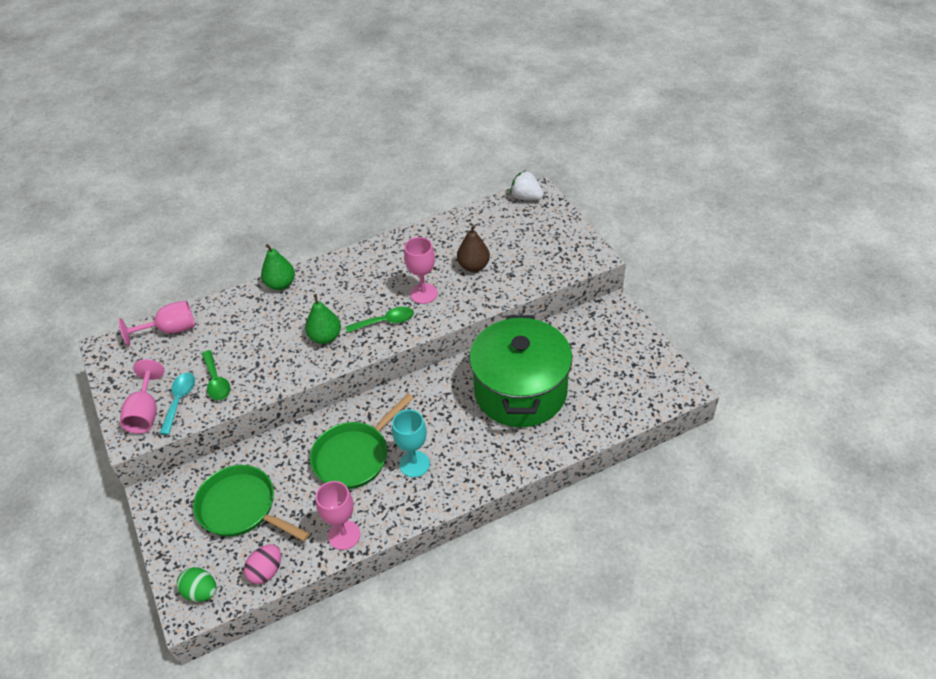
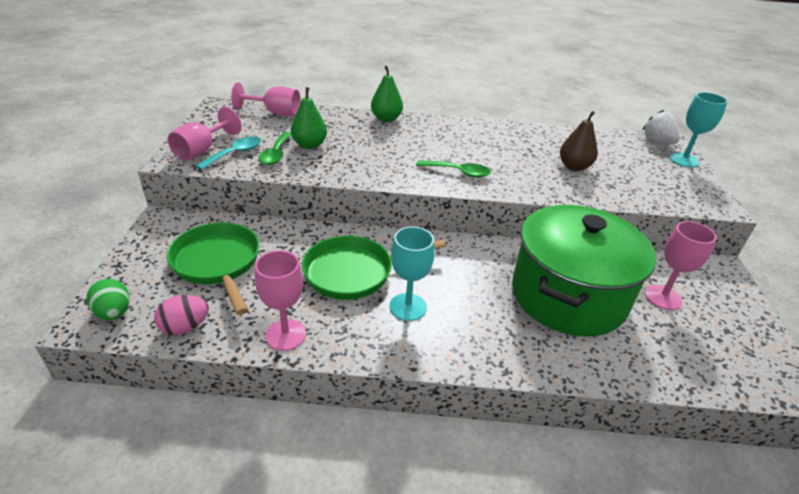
camera: 25 degrees right, 10 degrees down
(325, 337) = (394, 162): green pear -> green pear (309, 145)
(423, 293) = (510, 167): pink goblet -> pink goblet (663, 297)
(554, 213) = (684, 160): none -> turquoise goblet

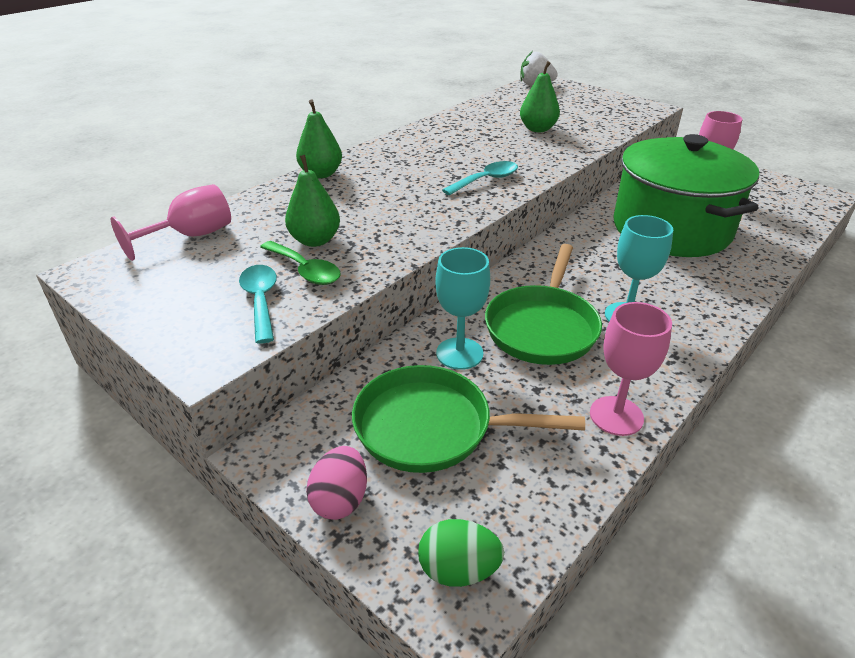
camera: 50 degrees left, 0 degrees up
(185, 327) = (544, 499): pink egg -> pink egg (340, 500)
(201, 150) = (211, 326): pink goblet -> none
(458, 172) = (486, 180): green spoon -> turquoise spoon
(574, 167) = (537, 129): brown pear -> green pear
(684, 160) = (575, 89): turquoise goblet -> turquoise goblet (459, 353)

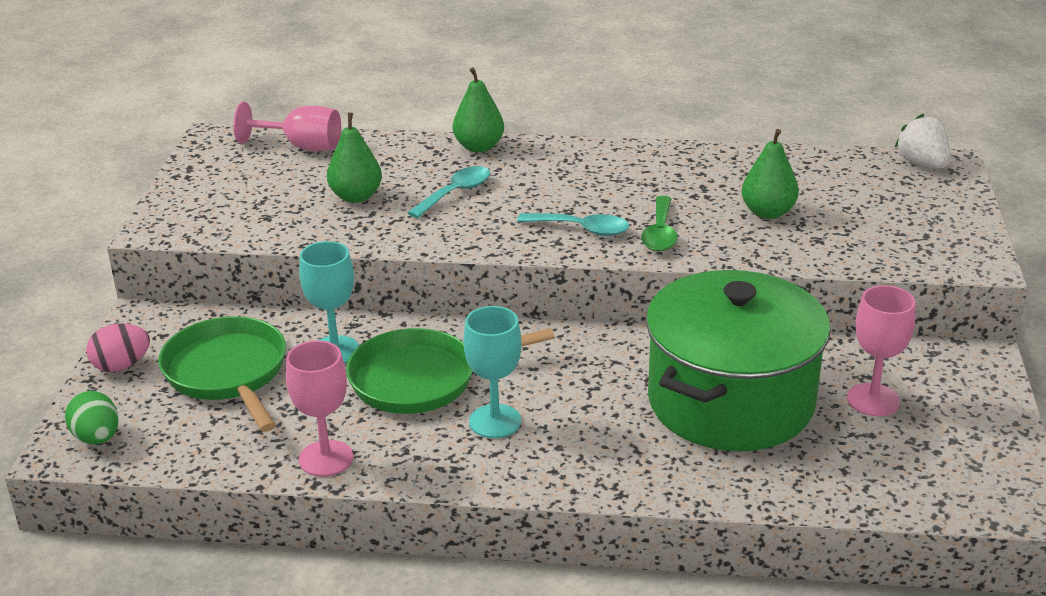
camera: 55 degrees right, 5 degrees down
(260, 301) = (245, 215): turquoise spoon -> turquoise spoon (456, 193)
(305, 270) = (305, 213): green spoon -> green spoon (660, 233)

